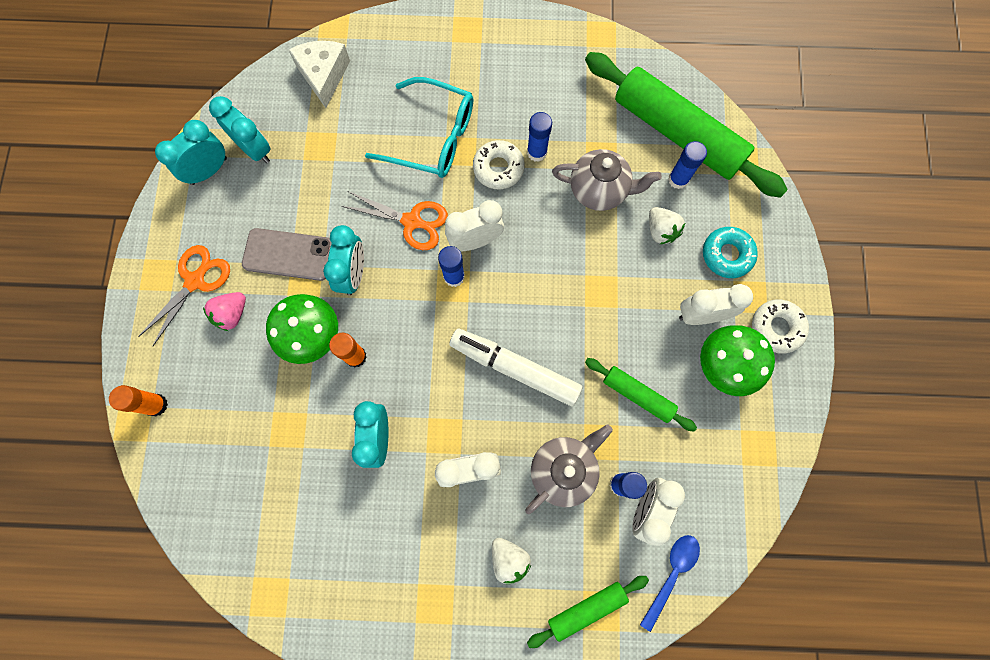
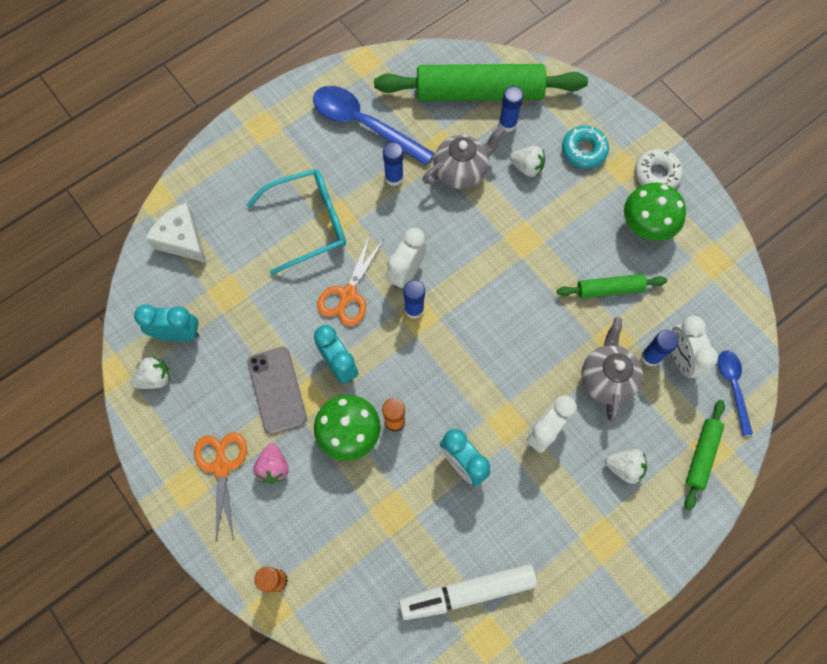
camera: 40 degrees left, 5 degrees down
(209, 171) = (155, 378): turquoise clock -> white strawberry
(288, 254) = (277, 390): grey phone -> grey phone turned 75 degrees counterclockwise
(412, 221) = (348, 294): orange scissors -> orange scissors turned 135 degrees clockwise
(498, 168) = (376, 209): white donut -> none
(515, 368) = (513, 338): white marker -> white marker (467, 592)
(552, 88) = (363, 124): none -> blue spoon
(701, 315) = (602, 203): white clock -> none

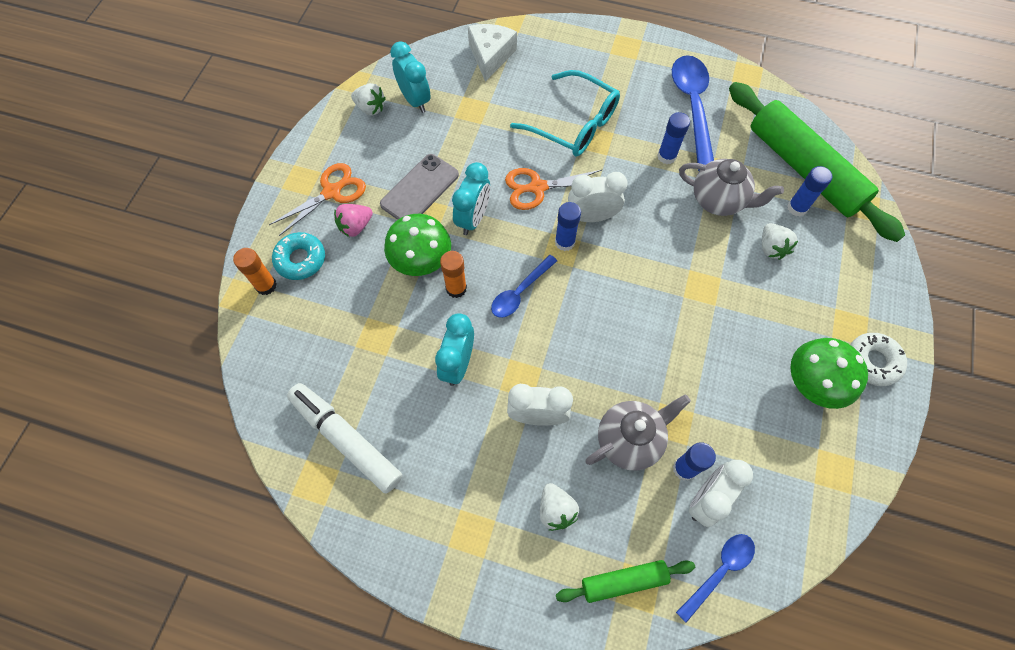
camera: 55 degrees right, 5 degrees down
(433, 374) = (519, 292): none -> blue spoon
(584, 150) = (833, 284): turquoise donut -> turquoise donut (300, 259)
(609, 289) = (719, 389): green rolling pin -> none

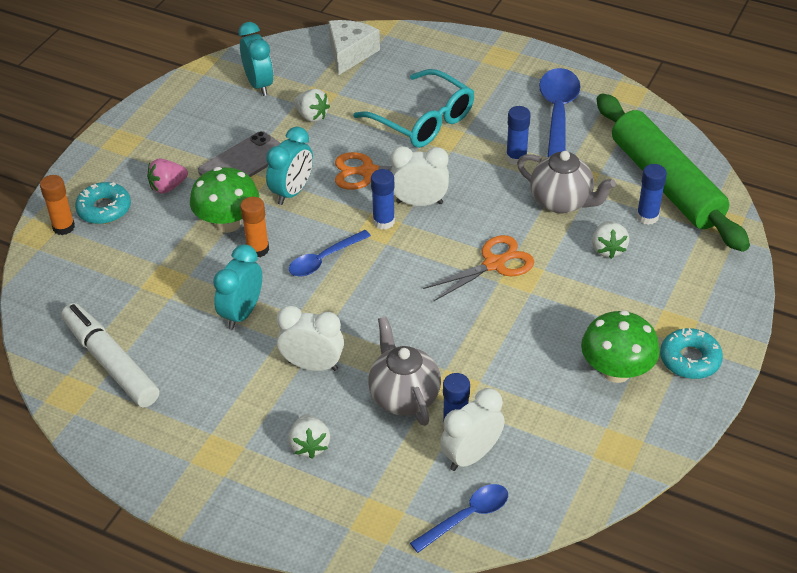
camera: 10 degrees right, 20 degrees down
(332, 192) = (151, 155): orange scissors -> orange scissors (494, 264)
(370, 108) = (210, 87): white strawberry -> white strawberry (311, 116)
(624, 581) = (363, 513): green rolling pin -> none
(629, 440) = (404, 396): grey teapot -> grey teapot turned 90 degrees counterclockwise
(872, 361) = (690, 359): white donut -> turquoise donut

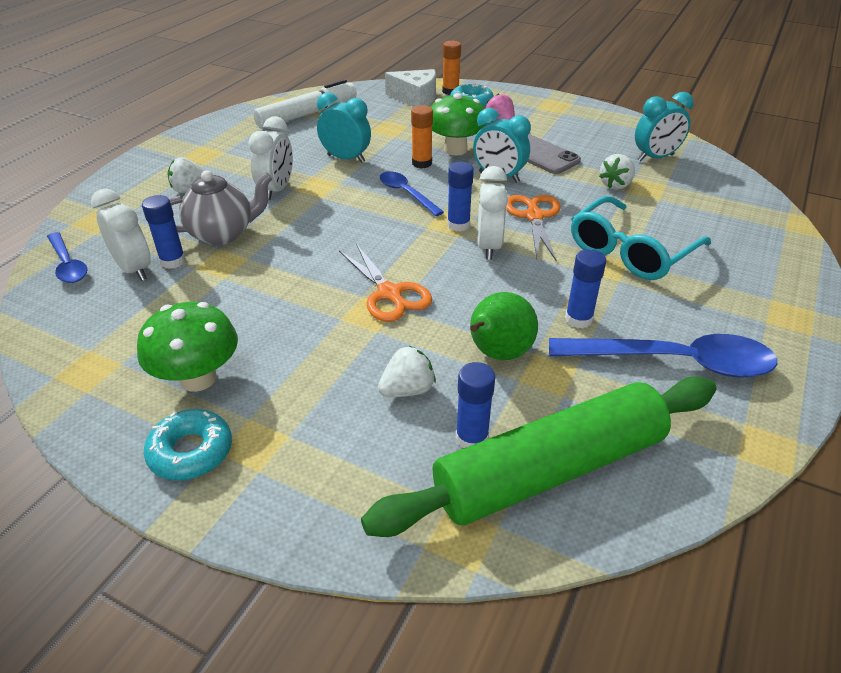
camera: 90 degrees right, 5 degrees down
(350, 53) = (734, 205): white cheese -> white cheese (415, 98)
(562, 202) = (497, 354): grey teapot -> green pear
(608, 249) = (407, 390): white strawberry -> white strawberry turned 150 degrees clockwise

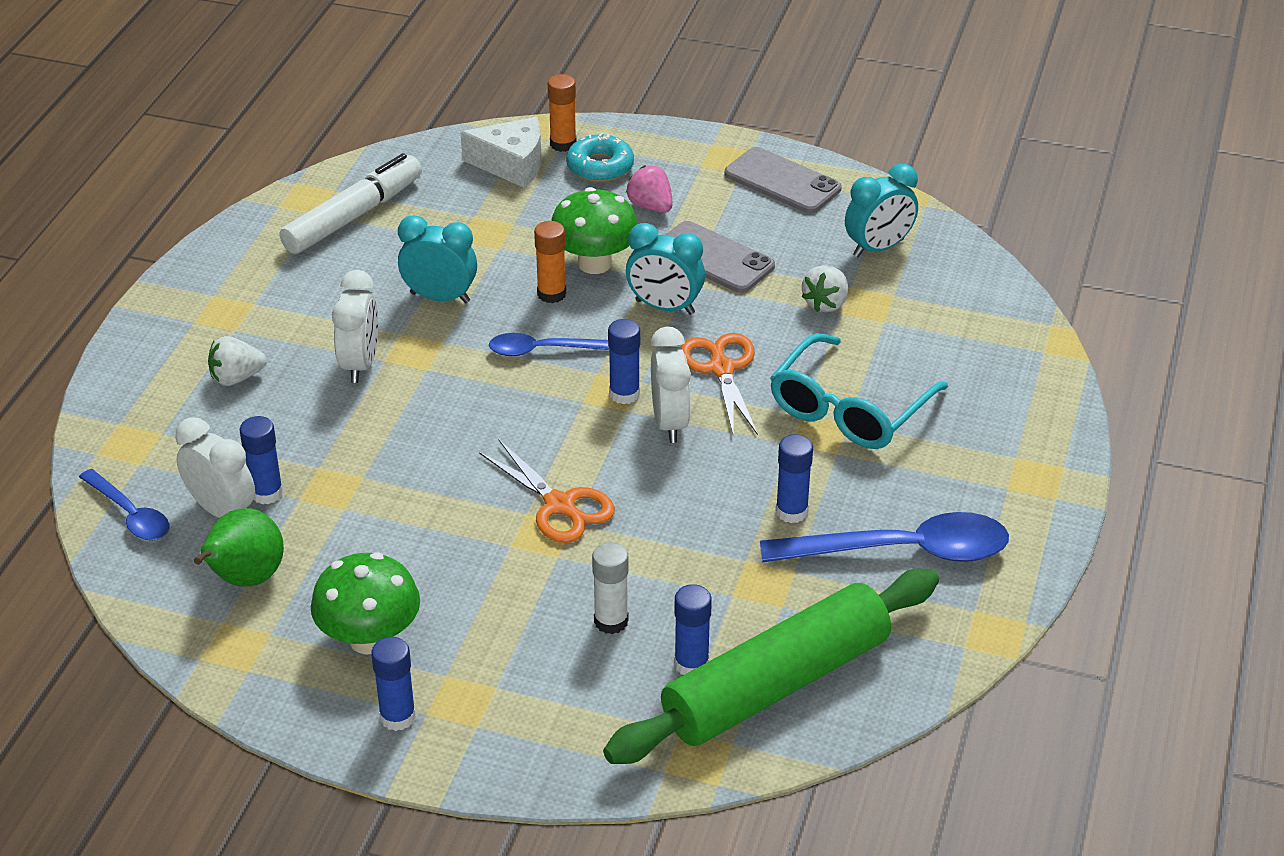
camera: 10 degrees left, 0 degrees up
(191, 452) = (397, 717): turquoise donut -> blue glue stick
(222, 234) = (314, 445): grey teapot -> none
(406, 193) = (542, 350): blue spoon -> blue spoon turned 45 degrees counterclockwise
(407, 390) = (611, 621): white strawberry -> white glue stick
(497, 354) = (703, 566): green pear -> green pear (245, 579)
(590, 119) = (782, 181): none -> grey phone

